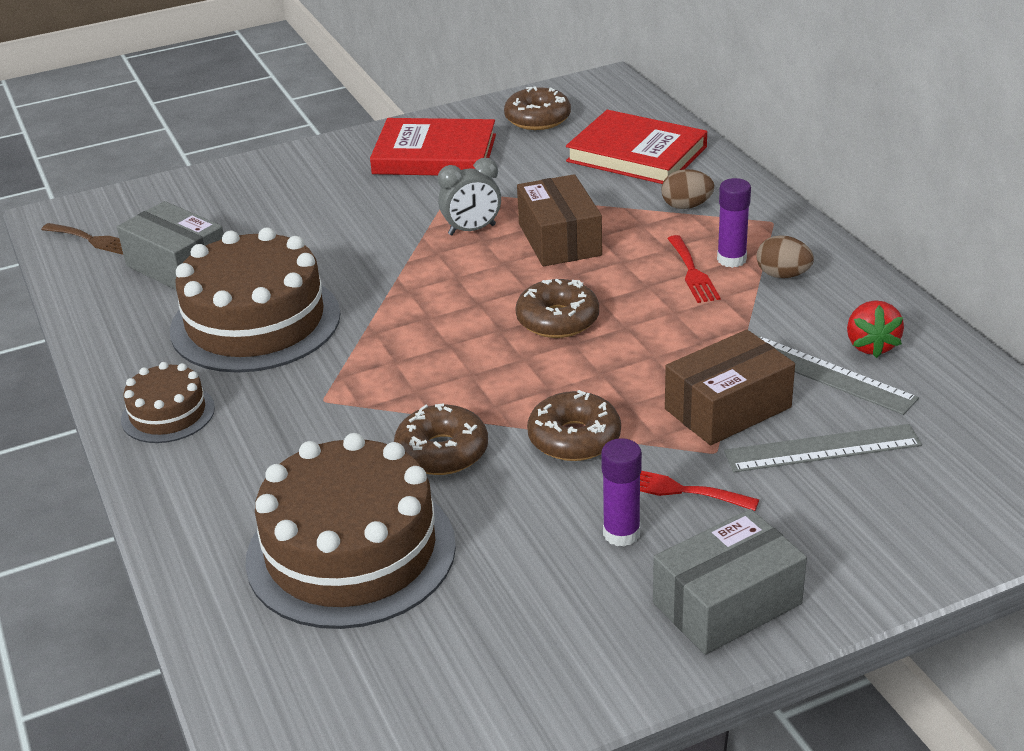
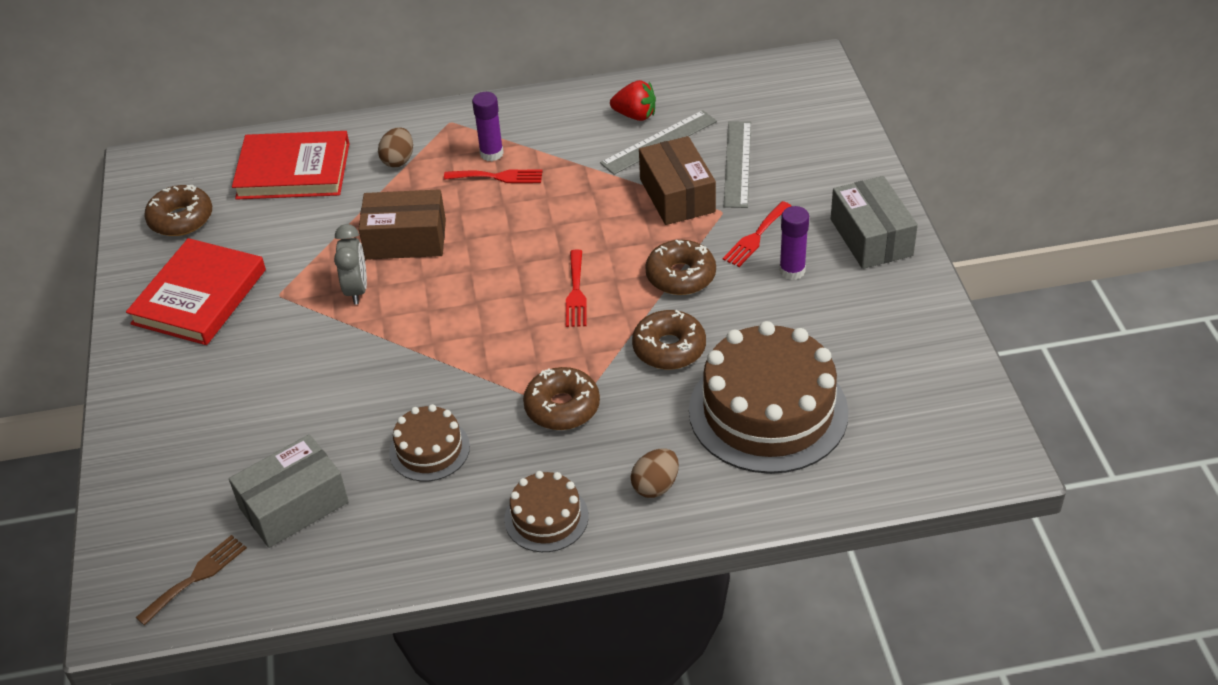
camera: 75 degrees left, 10 degrees up
(255, 322) = (429, 449): brown cake -> brown cake, size x0.50
(515, 365) = (576, 292): none -> red fork
(557, 320) = (525, 260): brown donut -> brown donut (562, 407)
(636, 154) = (293, 171): red book -> red book turned 45 degrees clockwise
(783, 275) = (527, 134): brown egg -> brown egg (655, 486)

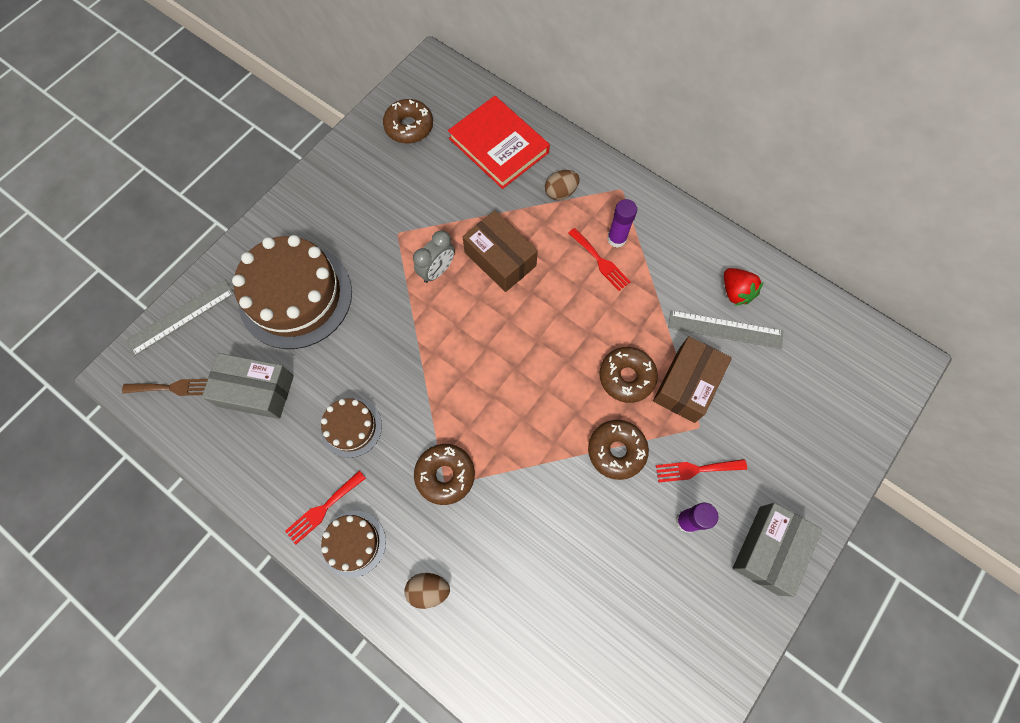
camera: 45 degrees right, 25 degrees up
(199, 297) = (361, 194): red book -> none
(576, 292) = (544, 398): red fork -> red fork (323, 509)
(669, 348) = (547, 499): brown donut -> brown donut (626, 377)
(737, 164) = (754, 398): grey ruler -> grey ruler (180, 317)
(768, 411) = (547, 611): brown cake -> brown cake (295, 296)

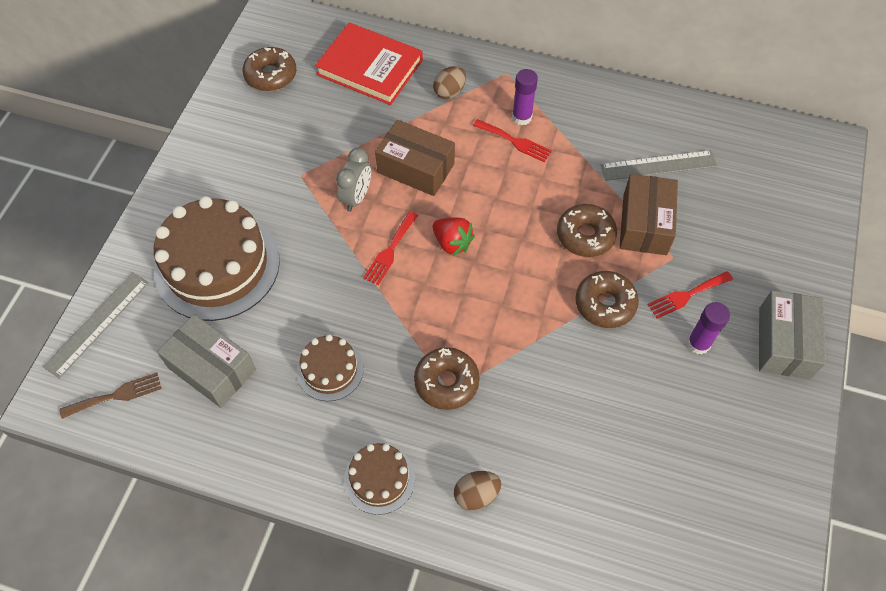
camera: 20 degrees left, 10 degrees down
(256, 391) = (212, 369): grey box -> grey box turned 45 degrees clockwise
(323, 509) = (333, 457): red fork -> red fork (390, 251)
(735, 292) = (653, 131): red strawberry -> red strawberry (452, 243)

